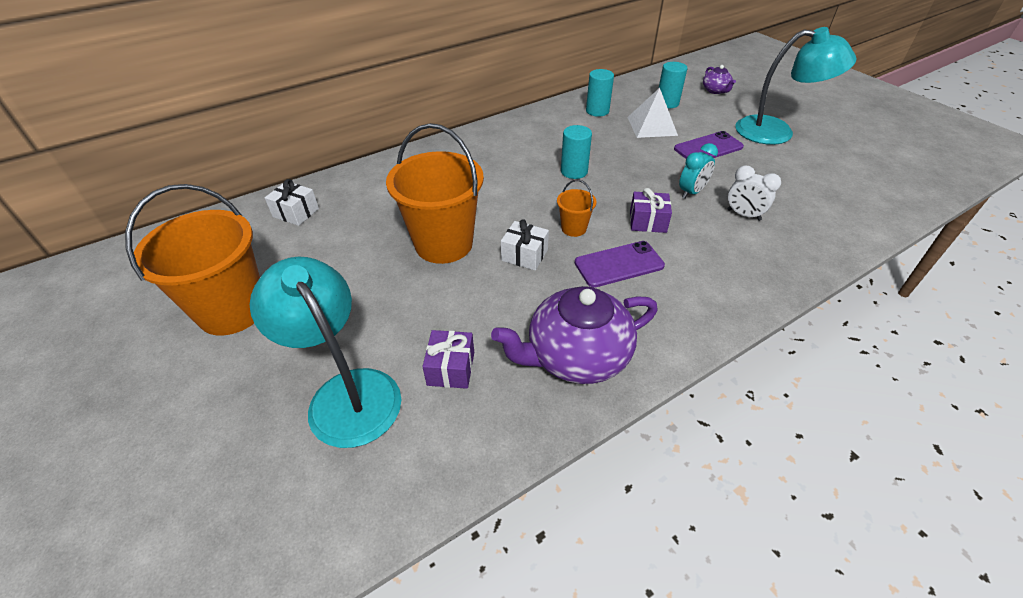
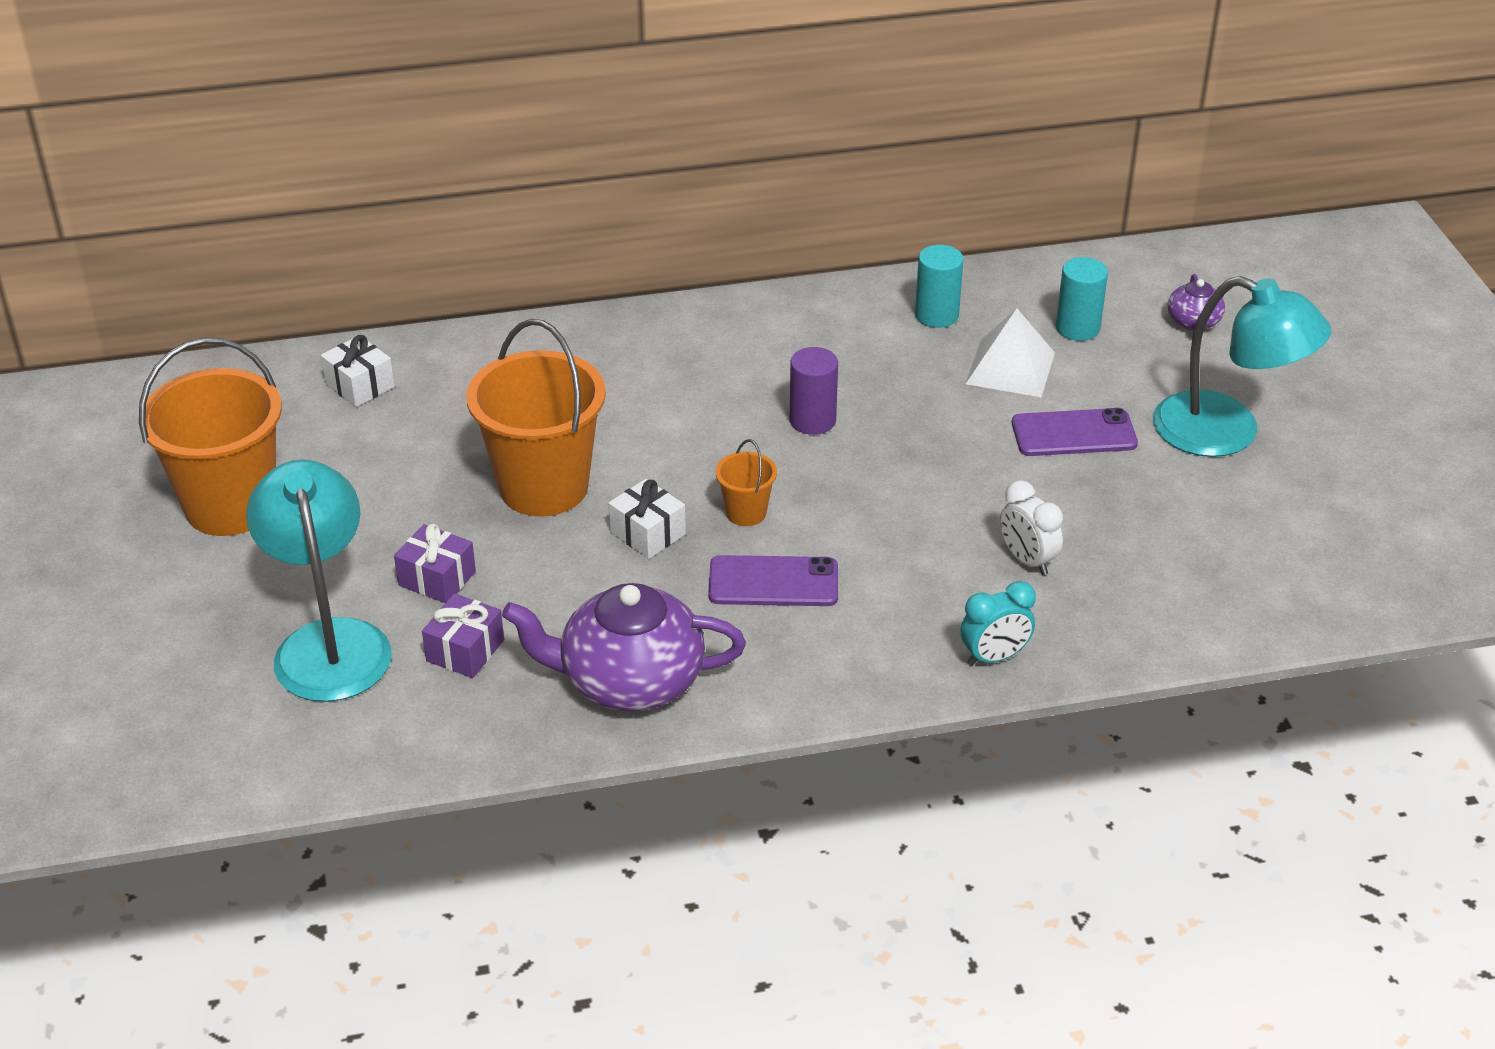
camera: 20 degrees right, 5 degrees down
(574, 171) = (812, 420): turquoise cylinder -> purple cylinder
(647, 222) = (866, 532): purple gift -> purple gift (437, 578)
(691, 192) = (975, 503): turquoise clock -> turquoise clock (994, 657)

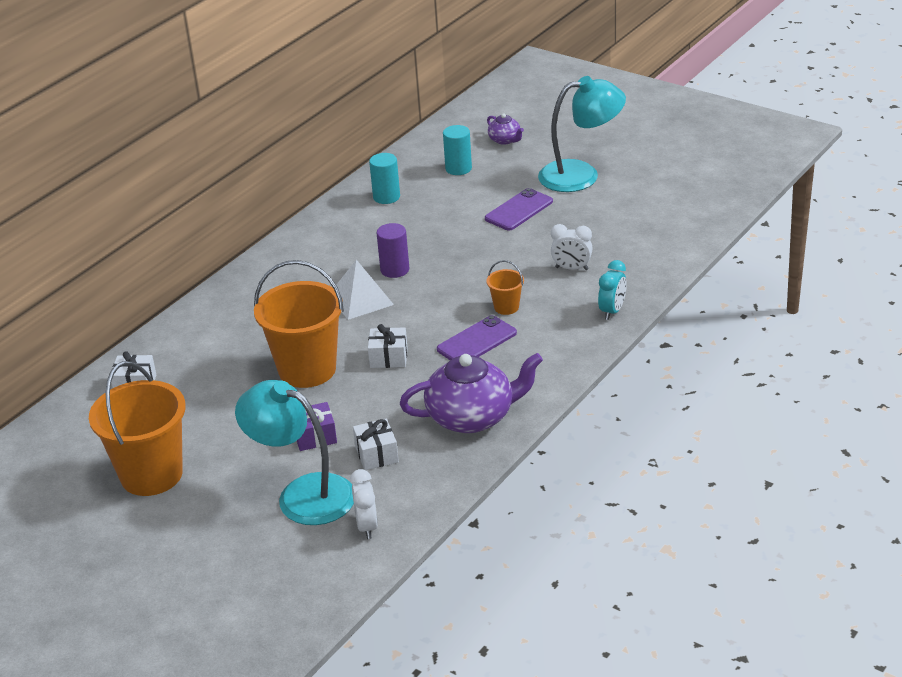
camera: 40 degrees left, 5 degrees down
(332, 735) = (367, 526): none -> white clock
(465, 650) = (376, 454): purple gift -> white gift
(629, 681) = (472, 417): purple teapot -> purple teapot turned 150 degrees counterclockwise
(746, 513) = (421, 323): orange bucket -> orange bucket (506, 307)
(1010, 368) = (453, 200): white pyramid -> white pyramid (361, 299)

